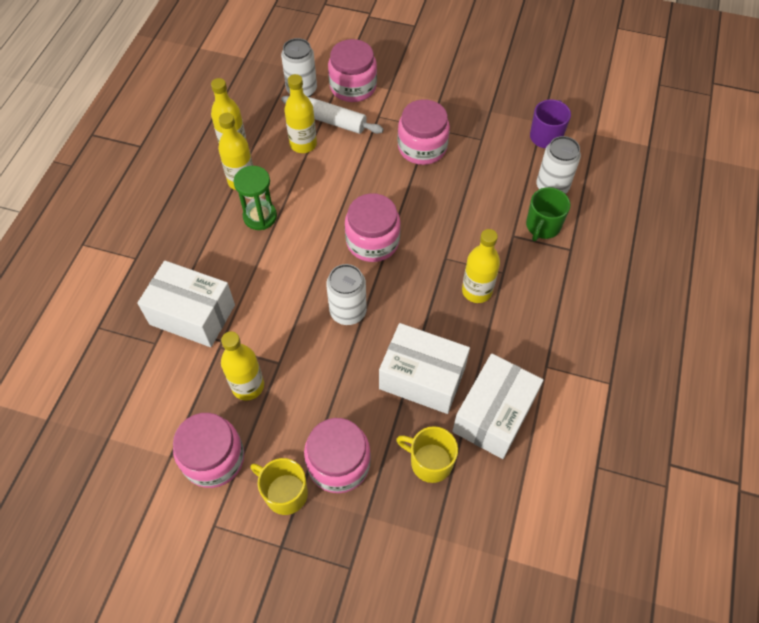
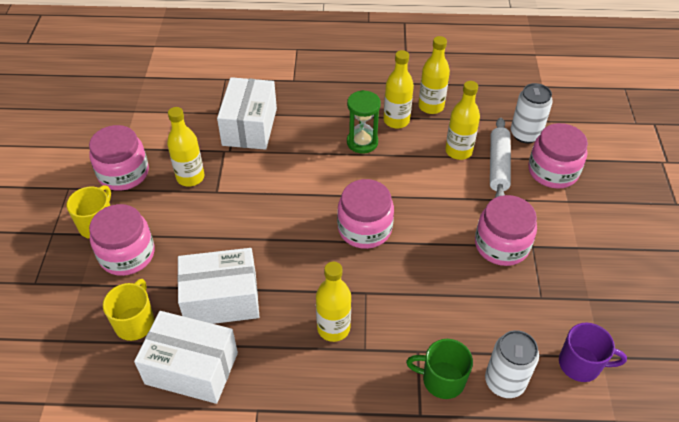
camera: 75 degrees right, 10 degrees down
(348, 312) = (279, 227): white can -> none
(422, 378) = (221, 299): white box -> white box turned 75 degrees clockwise

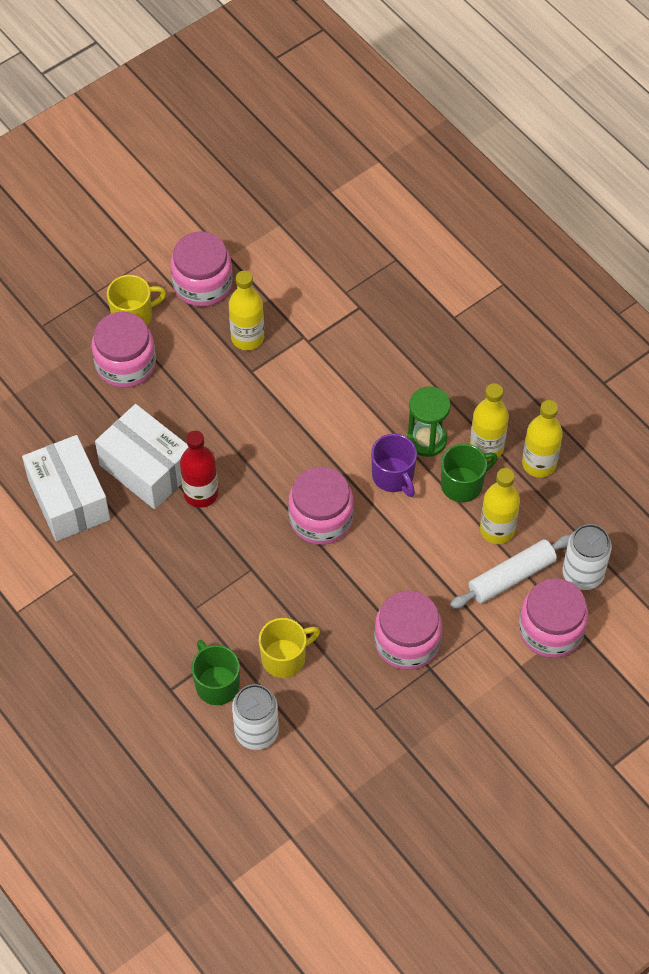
camera: 50 degrees right, 10 degrees up
(135, 322) = (71, 427): yellow mug -> yellow mug (285, 658)
(249, 126) = (353, 332): white box -> none
(276, 281) = (201, 493): none -> red bottle
(333, 328) = (194, 571): yellow bottle -> none
(411, 146) = (463, 484): none -> green mug
(581, 364) = (327, 781): purple mug -> purple mug (393, 476)

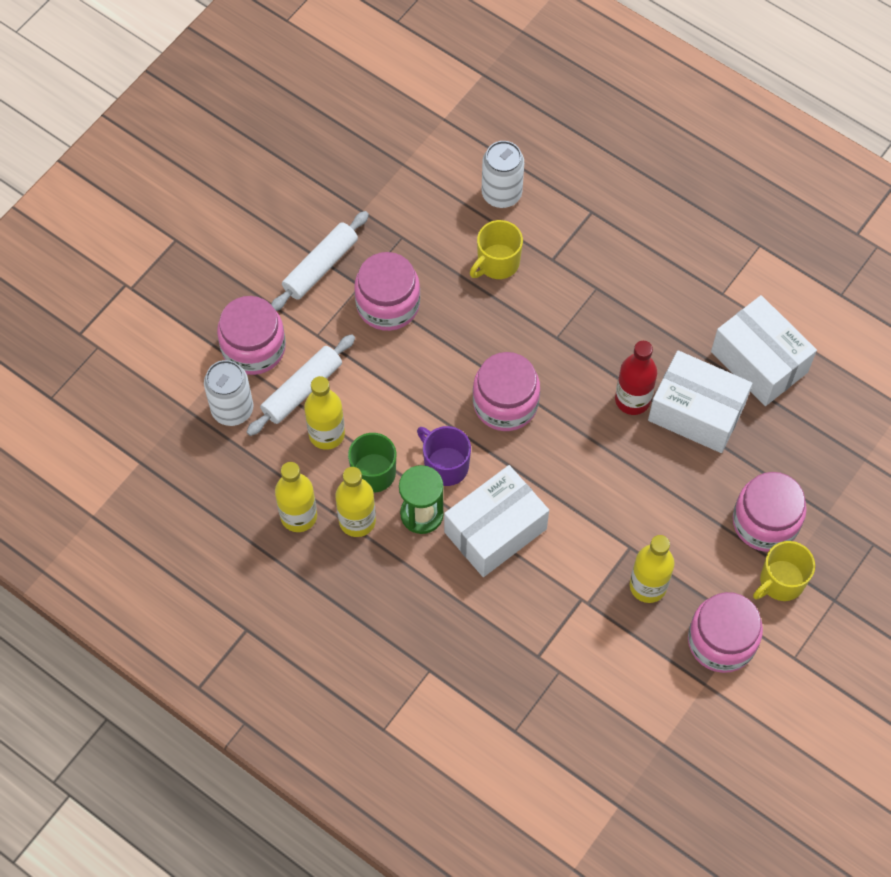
camera: 165 degrees right, 5 degrees up
(217, 684) = (551, 226): green mug -> none
(365, 411) = (495, 530): none -> white box
(466, 698) = (320, 266): none -> white rolling pin

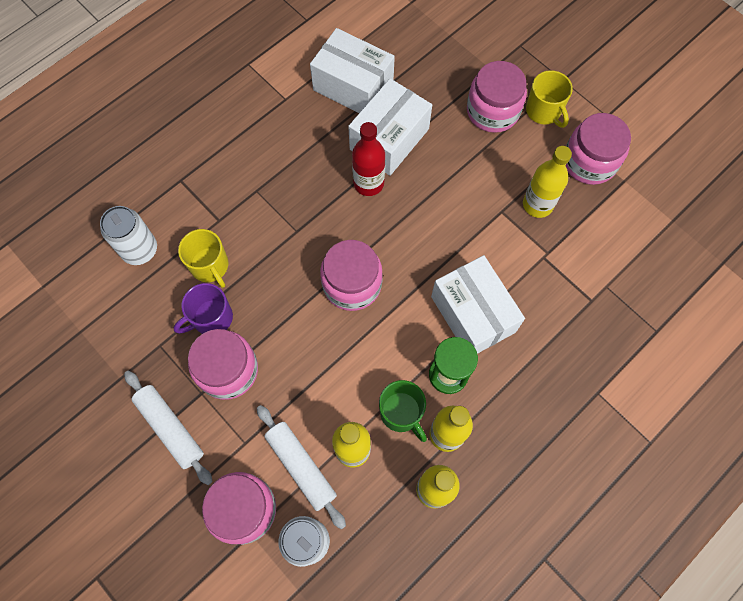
camera: 80 degrees left, 5 degrees up
(445, 465) = (403, 346): purple mug -> purple mug (211, 318)
(759, 362) = (353, 86): white box -> white box turned 60 degrees clockwise

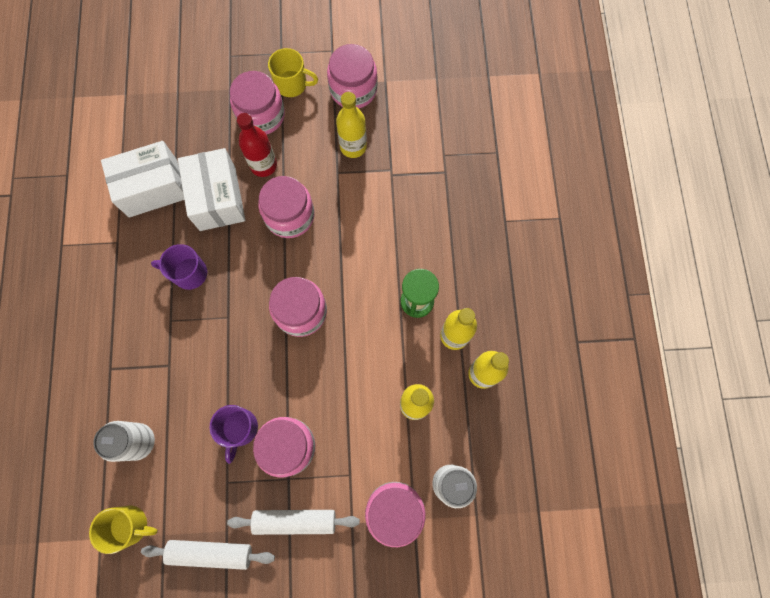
camera: 50 degrees left, 5 degrees up
(210, 266) = (199, 399): yellow mug -> yellow mug (130, 525)
(301, 467) = (397, 449): white rolling pin -> white rolling pin (211, 552)
(307, 171) = (189, 273): none -> purple mug
(368, 183) = (237, 239): red bottle -> red bottle (263, 165)
(401, 413) = (417, 352): green mug -> none
(427, 206) = (289, 215): none -> pink jar
(473, 314) = (390, 251): white box -> none

